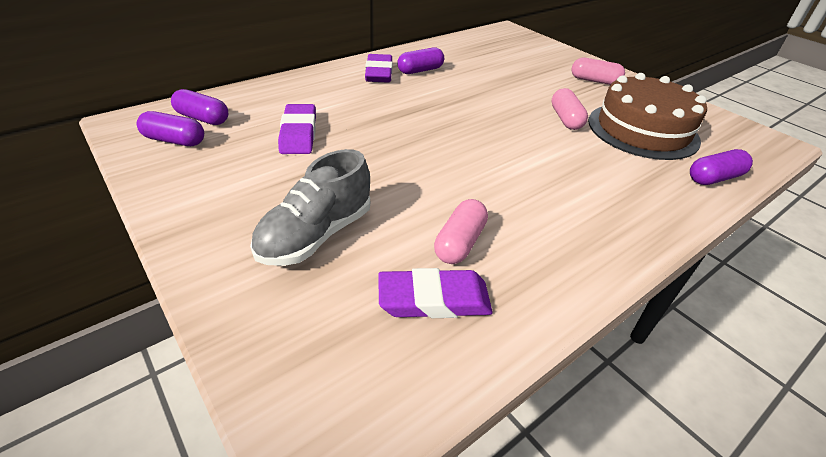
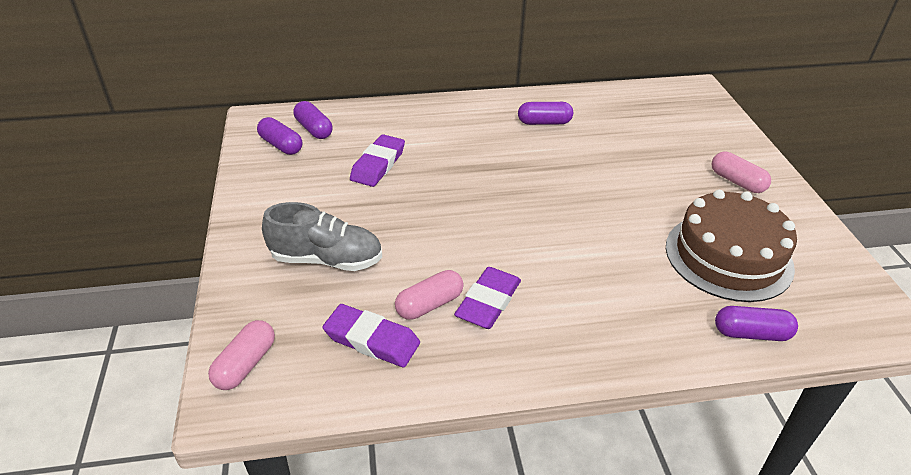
camera: 30 degrees right, 0 degrees up
(316, 235) = (327, 259): grey shoe -> grey shoe turned 150 degrees counterclockwise
(379, 73) = (499, 116): purple eraser -> purple eraser (488, 302)
(565, 119) = (649, 219): pink capsule -> pink capsule (245, 364)

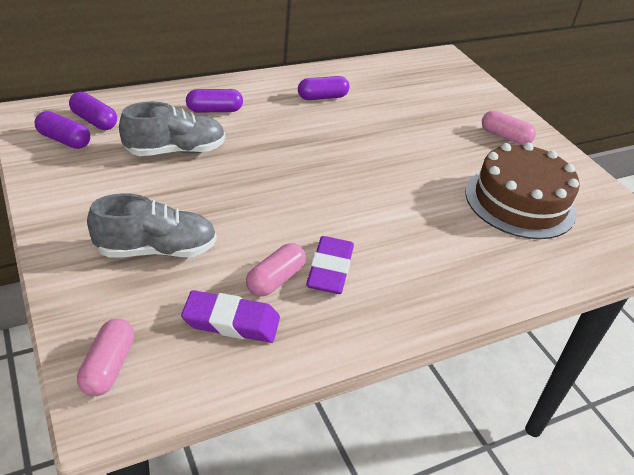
camera: 20 degrees left, 0 degrees up
(378, 164) = (175, 150): purple eraser -> grey shoe
(751, 333) = (559, 264): purple capsule -> purple capsule (214, 110)

